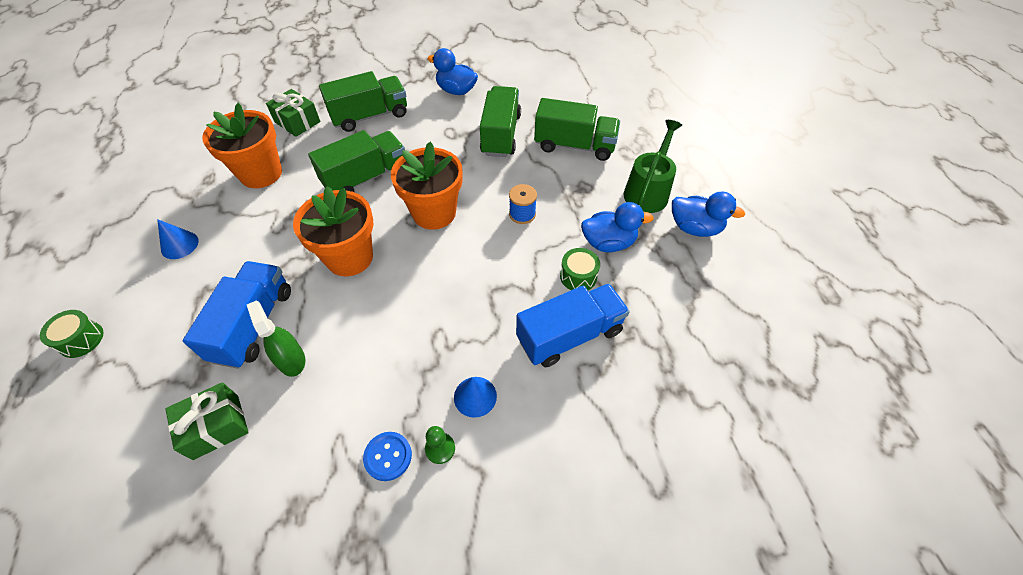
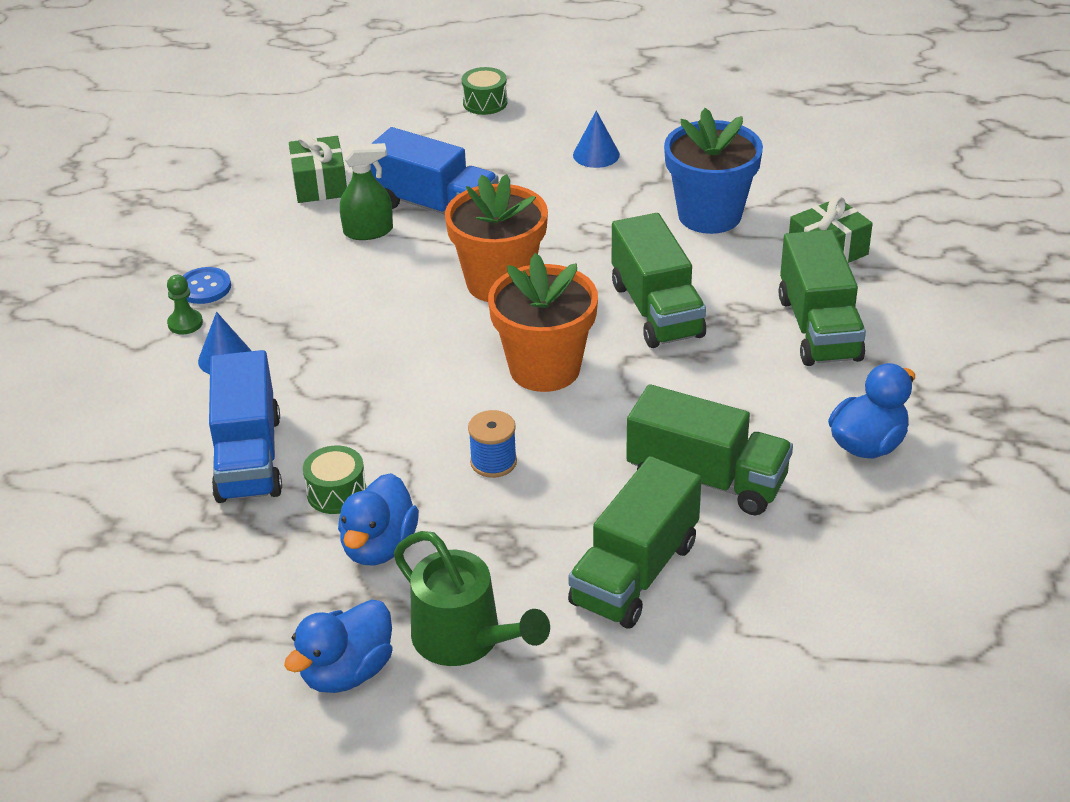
camera: 110 degrees right, 15 degrees down
(261, 173) = (709, 215): orange flower pot -> blue flower pot

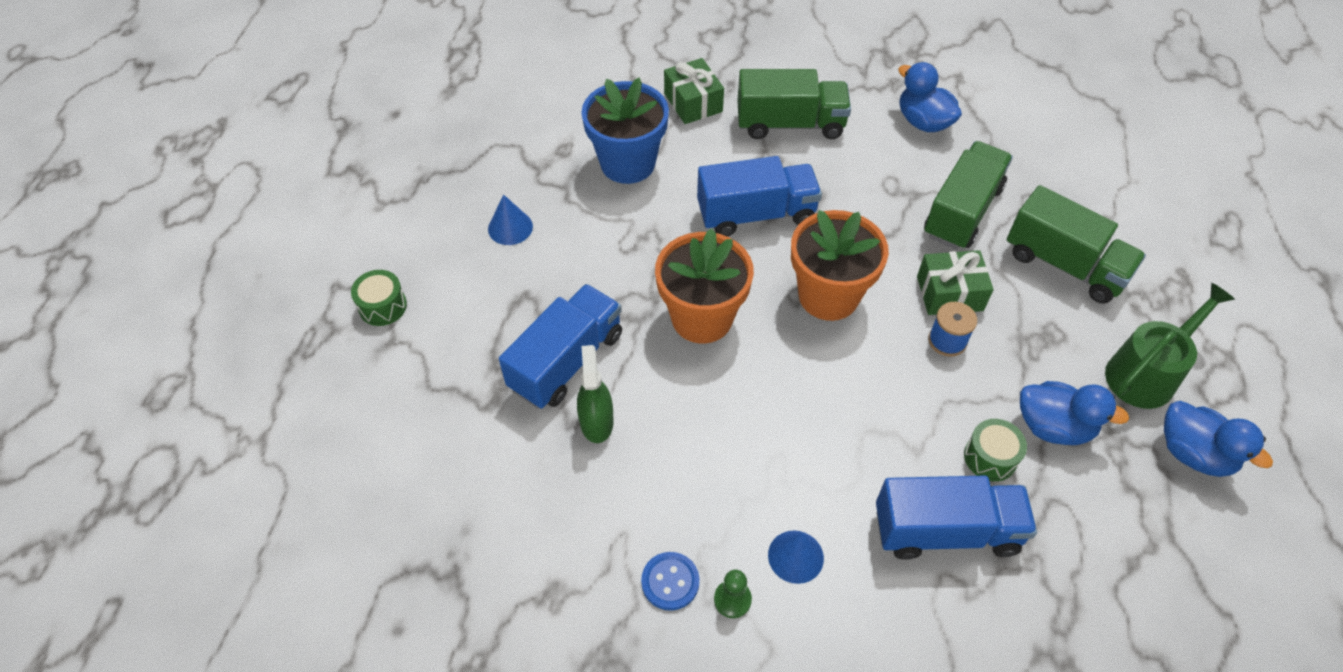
camera: 85 degrees left, 15 degrees up
(320, 184) = (496, 465): green gift -> green gift (949, 293)
(656, 310) = (756, 214): green truck -> blue truck

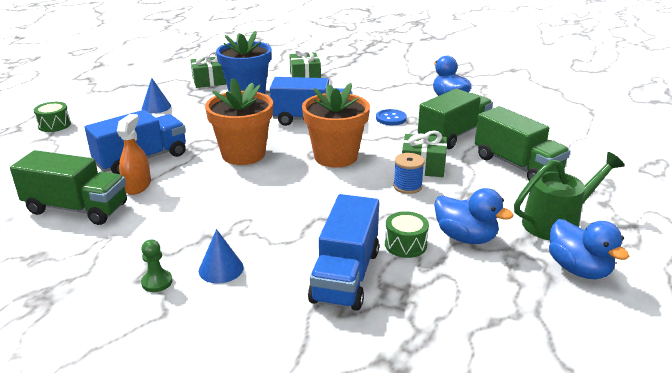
camera: 15 degrees right, 25 degrees down
(553, 141) = (210, 81): none -> green gift
(596, 421) = (137, 186): green spray bottle -> orange spray bottle
(670, 582) = (120, 265): blue button -> blue button (391, 118)
(790, 124) = (360, 90): green truck -> green truck (77, 208)
(945, 530) = (346, 276): blue truck -> blue truck turned 90 degrees clockwise

